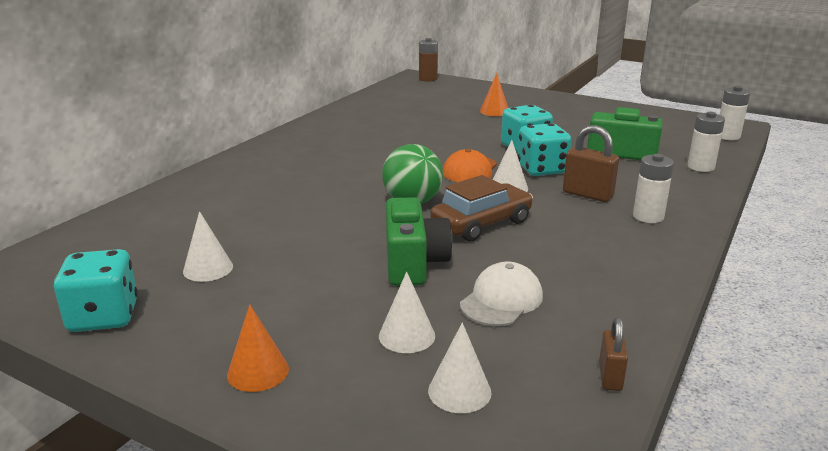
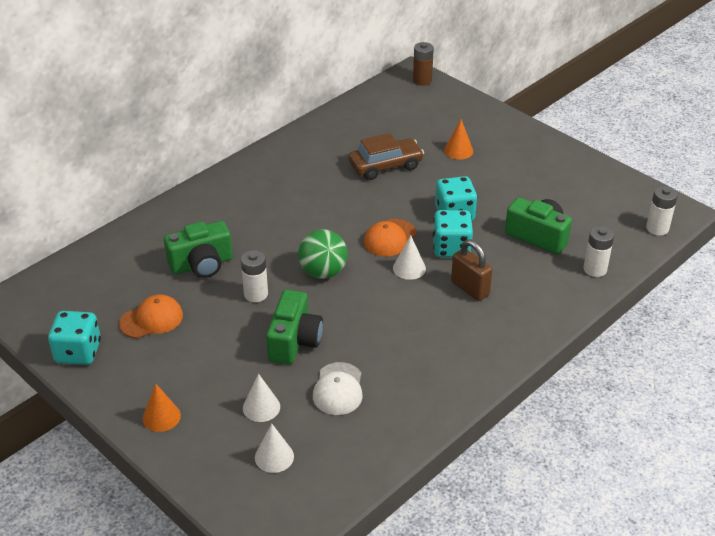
camera: 15 degrees right, 15 degrees up
(208, 268) = (151, 319): white cone -> orange cap
(259, 213) = (201, 264): none -> green camera
(481, 223) = (364, 308): brown car -> brown car (385, 166)
(501, 300) = (338, 389): white cap -> white cap turned 135 degrees clockwise
(610, 377) = (371, 466): brown padlock -> none
(648, 216) = (501, 324): white battery -> white battery (256, 294)

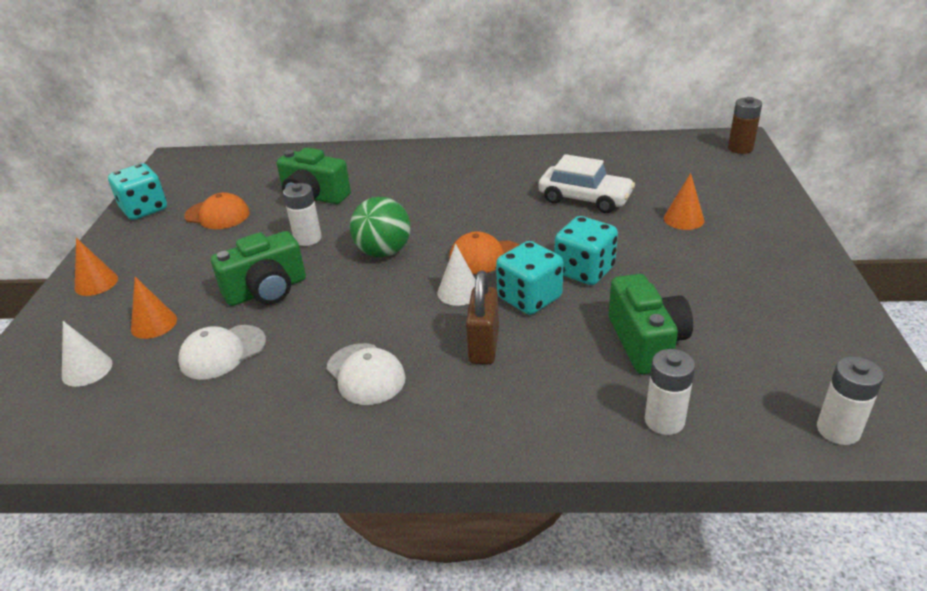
camera: 50 degrees right, 5 degrees down
(261, 407) = (154, 324): white cone -> orange cone
(385, 166) = (585, 199): brown car -> white car
(437, 343) = (365, 374): none -> white cap

